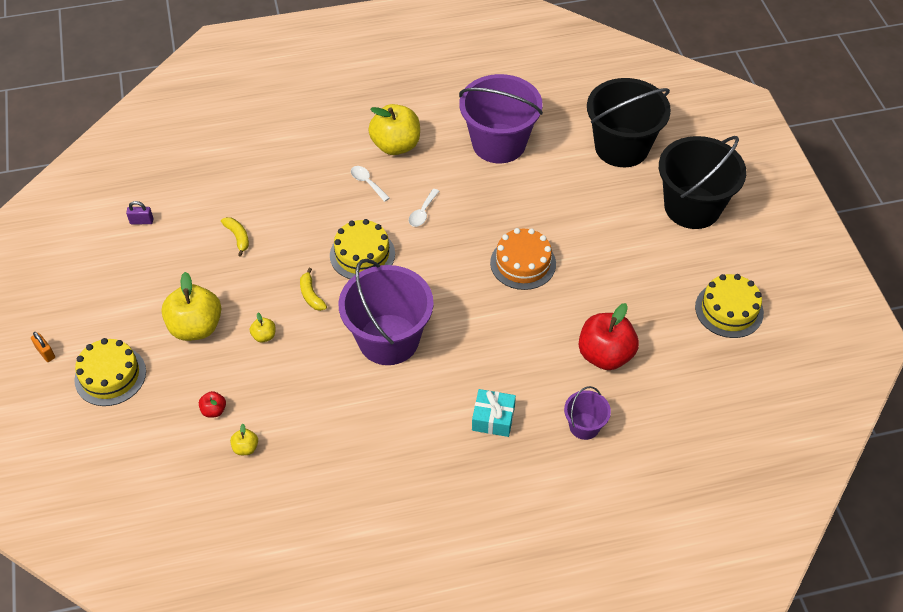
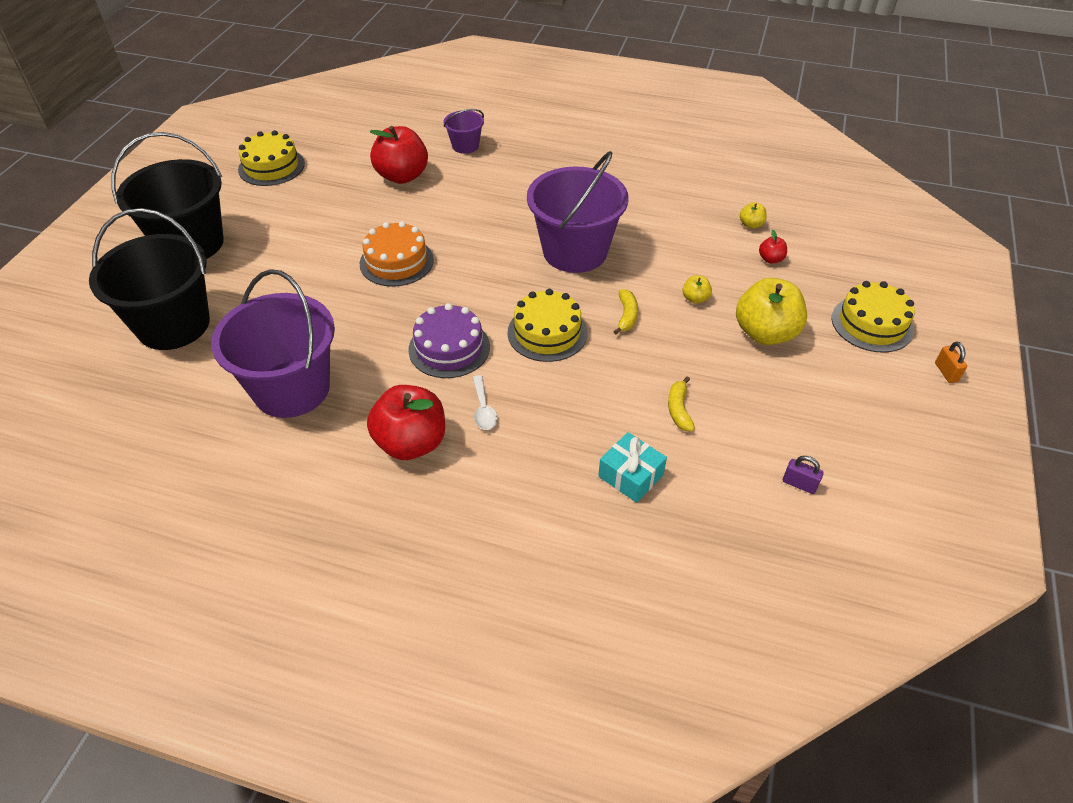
camera: 150 degrees left, 5 degrees down
(396, 145) = (411, 443): yellow apple -> red apple
(422, 212) = (449, 348): white spoon -> purple cake
(493, 418) = (530, 172): turquoise gift -> turquoise gift (631, 475)

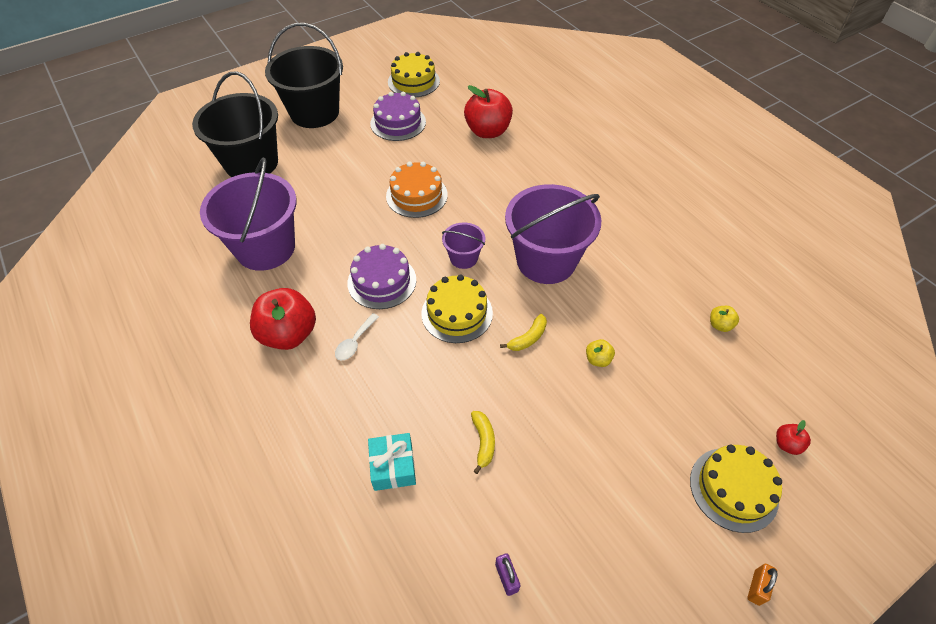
camera: 40 degrees right, 5 degrees up
(300, 210) = (398, 123): none -> purple cake
(465, 146) = (556, 130): purple bucket -> purple bucket (463, 258)
(679, 409) = (483, 442): yellow banana -> yellow banana turned 135 degrees clockwise
(765, 333) = (624, 429): yellow apple -> none
(770, 259) = (703, 367): red apple -> red apple (787, 444)

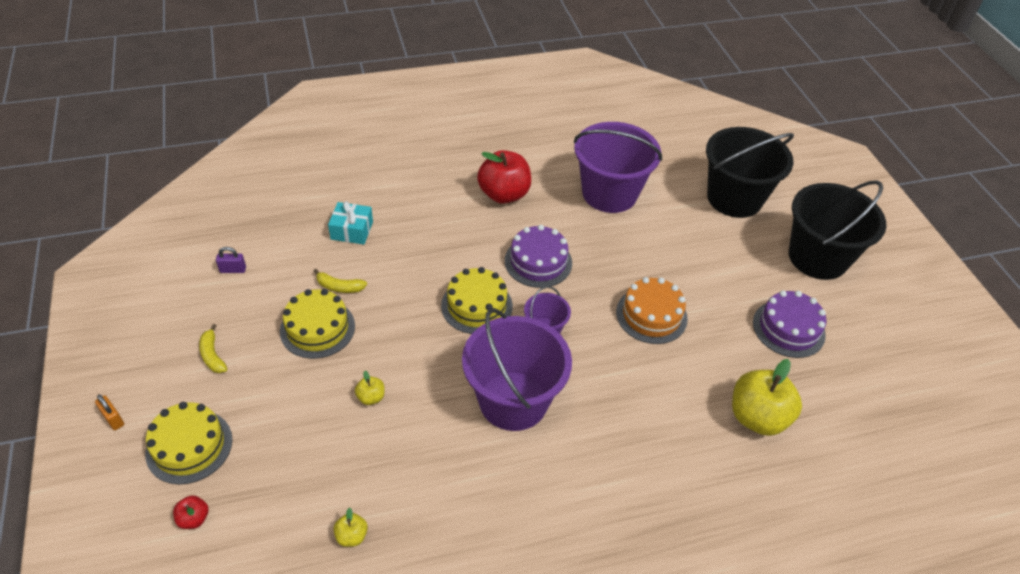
camera: 105 degrees right, 5 degrees down
(355, 342) = (477, 231): white spoon -> none
(413, 81) = (880, 365): yellow cake -> yellow cake (317, 328)
(487, 131) = (757, 417): red apple -> yellow apple
(528, 338) = (422, 350): yellow banana -> yellow banana (212, 355)

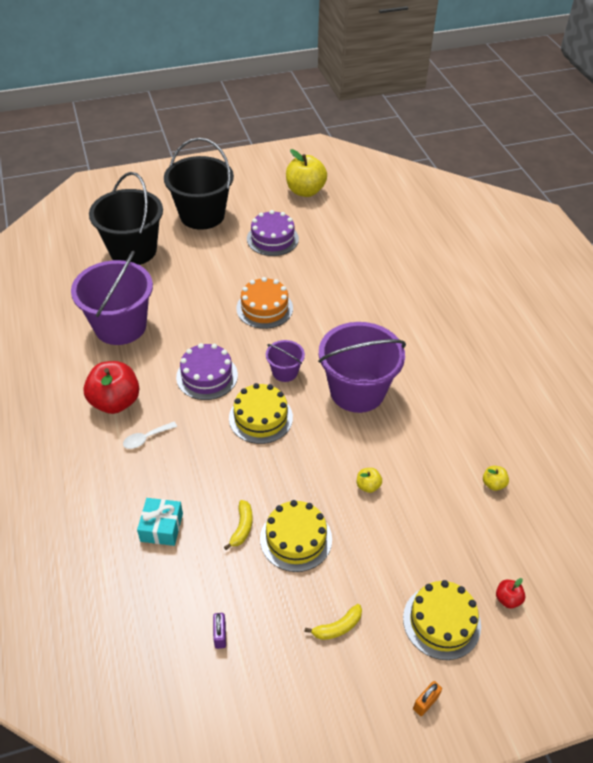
camera: 90 degrees left, 0 degrees up
(456, 217) = (146, 438): none -> white spoon
(757, 417) = (351, 263): yellow apple -> yellow apple (305, 191)

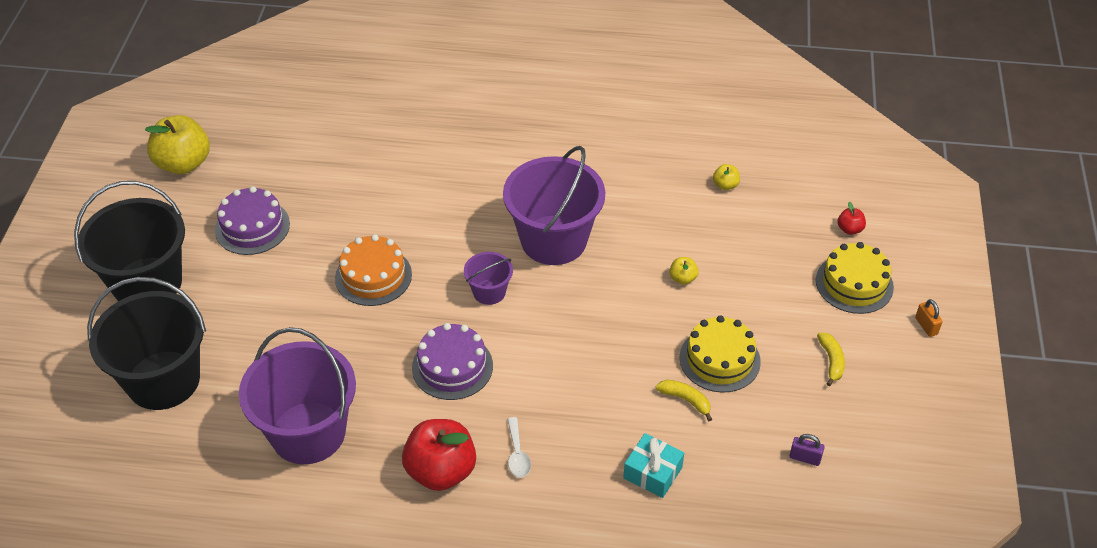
camera: 65 degrees left, 0 degrees up
(260, 417) = (545, 336): yellow cake -> none

